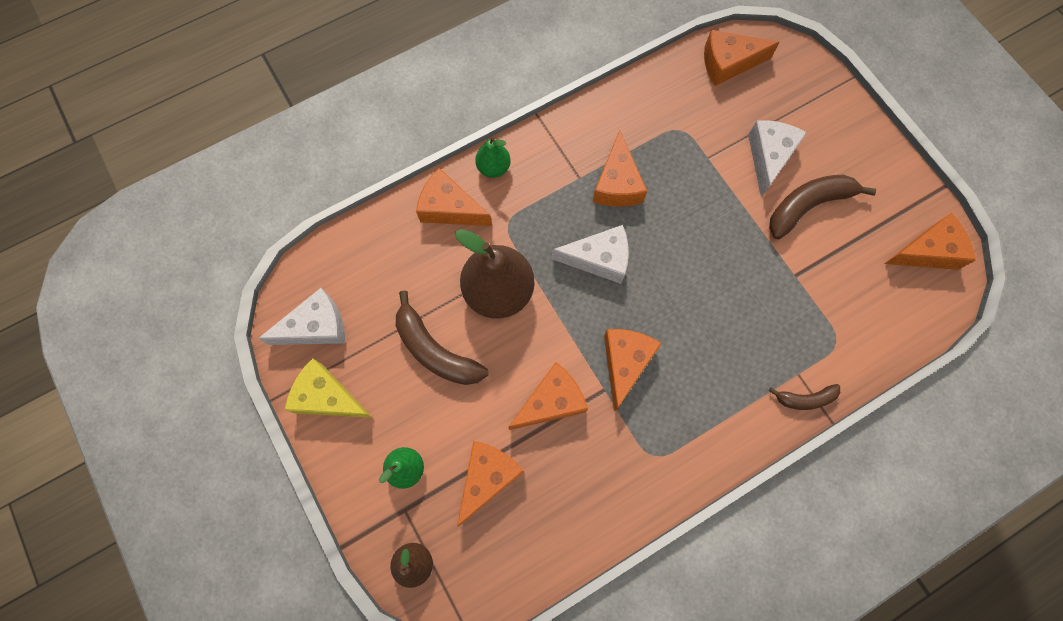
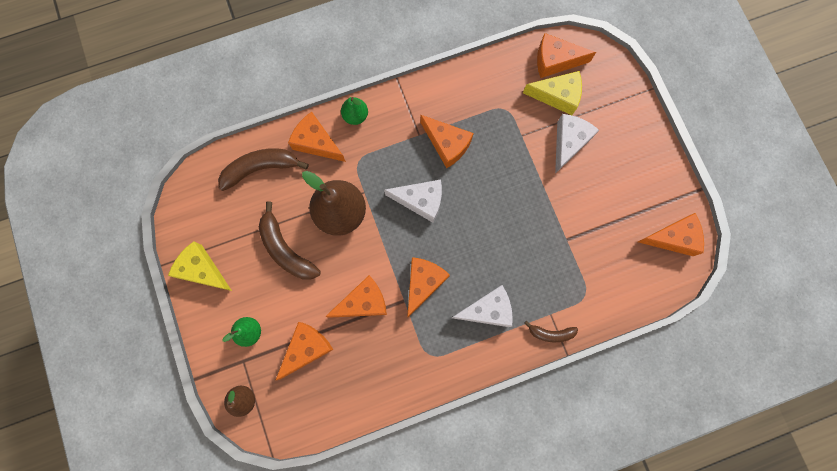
camera: 10 degrees right, 5 degrees up
(316, 327) = (202, 216): white cheese -> white cheese (487, 310)
(617, 183) = (447, 144): orange cheese -> orange cheese turned 60 degrees counterclockwise
(740, 104) = (557, 96): none -> yellow cheese
(808, 206) = (589, 186): brown banana -> brown banana (261, 168)

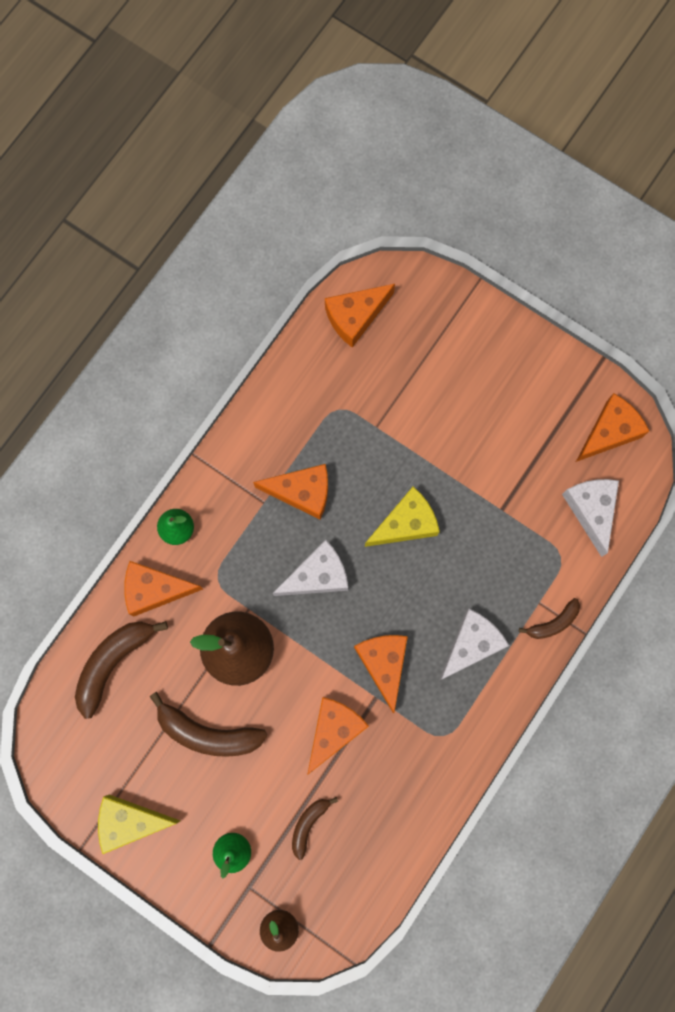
camera: 35 degrees left, 0 degrees up
(306, 349) = (308, 824): orange cheese -> brown banana
(557, 96) = (384, 356): yellow cheese -> yellow cheese (406, 523)
(569, 142) = (432, 400): white cheese -> white cheese (591, 510)

